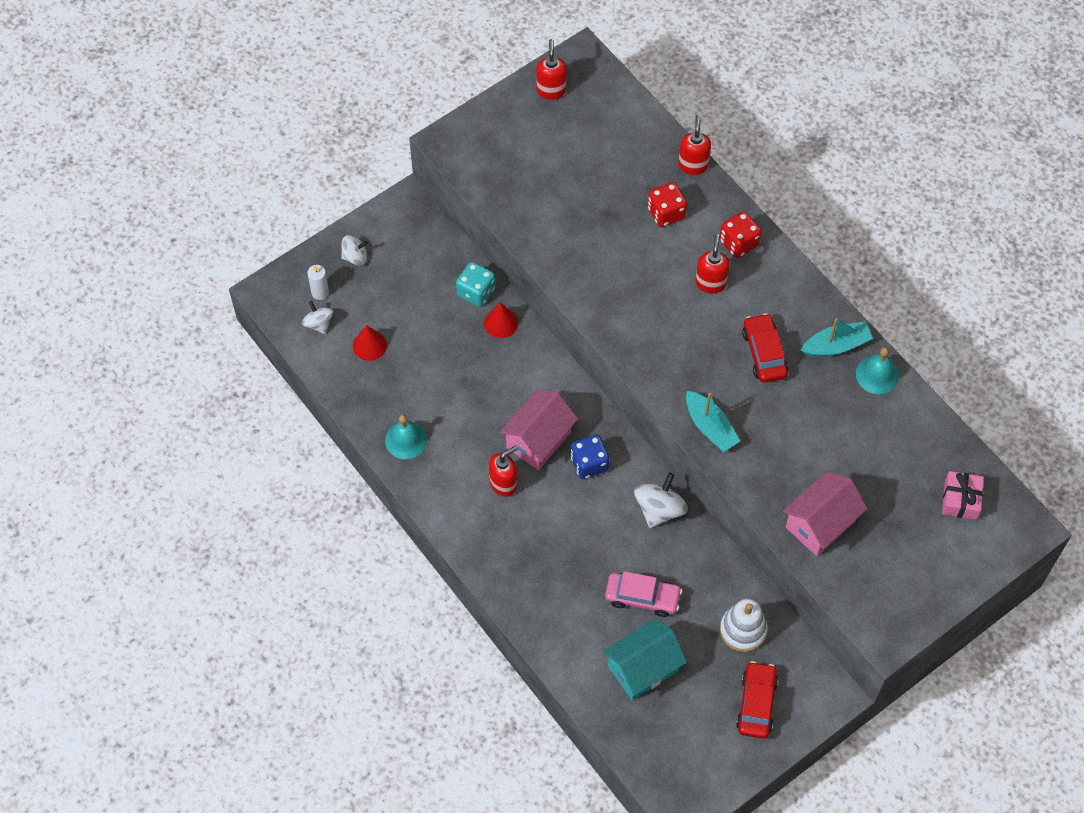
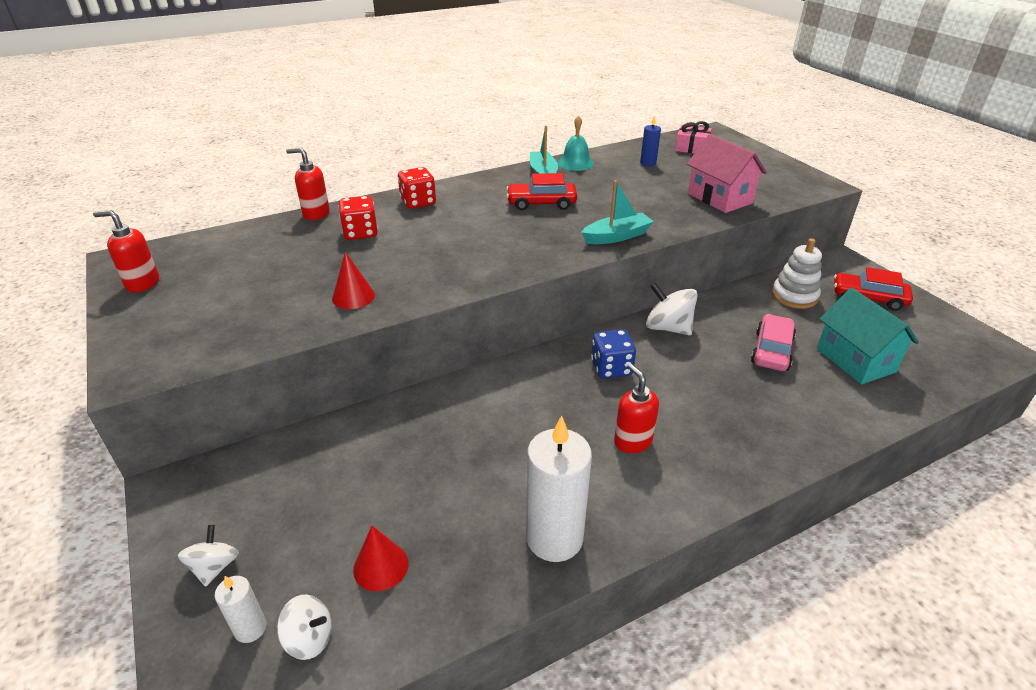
camera: 80 degrees left, 25 degrees down
(318, 323) = (309, 638): white spinning top -> white spinning top turned 150 degrees counterclockwise
(406, 440) = (554, 538): turquoise bell -> white candle
(476, 292) = (350, 434): turquoise dice -> none
(501, 323) = (405, 416): red cone -> red cone (353, 296)
(538, 440) = (575, 403): pink house -> none
(710, 283) = (454, 219): red soap dispenser -> none
(898, 451) = (648, 163): none -> blue candle

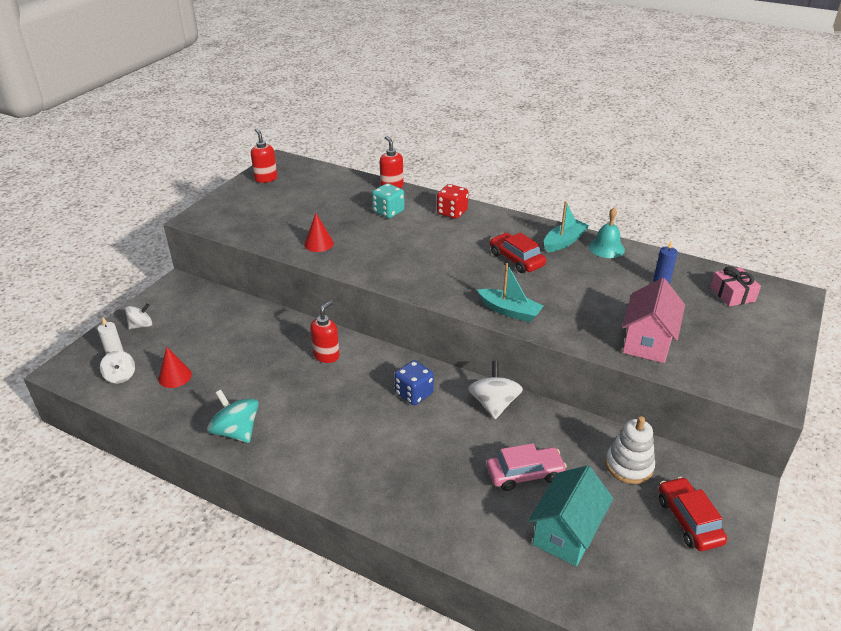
camera: 55 degrees right, 0 degrees up
(360, 233) = (388, 212): red dice -> turquoise dice
(554, 538) = (236, 431): white candle -> turquoise spinning top
(632, 441) = (345, 433): red soap dispenser -> red soap dispenser (326, 355)

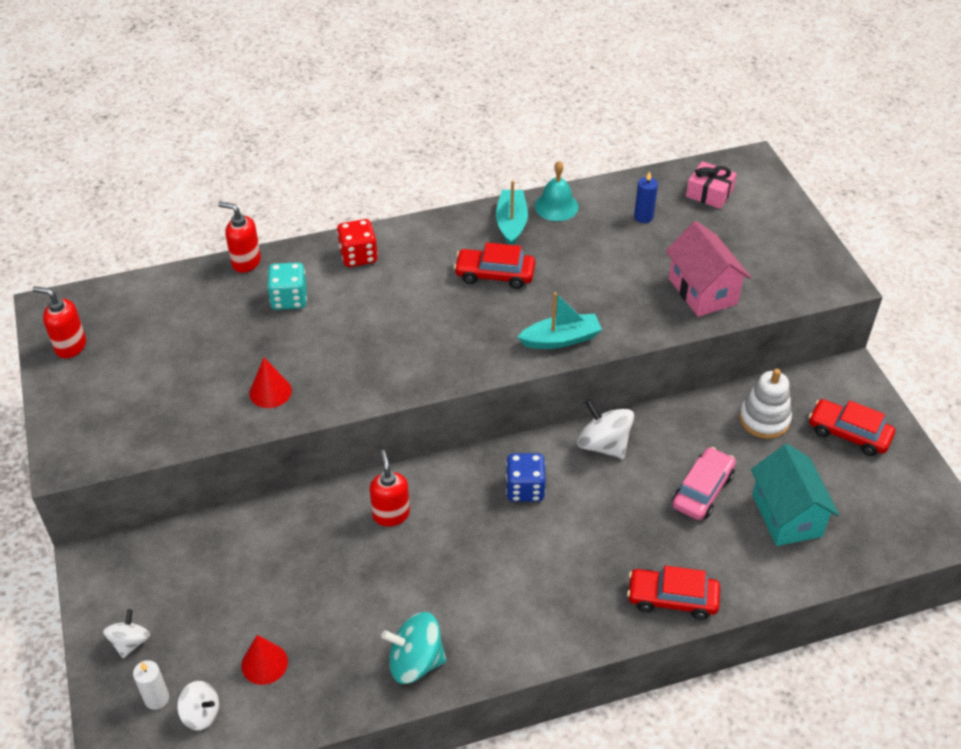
camera: 45 degrees left, 10 degrees up
(418, 517) = (672, 599): none -> red car

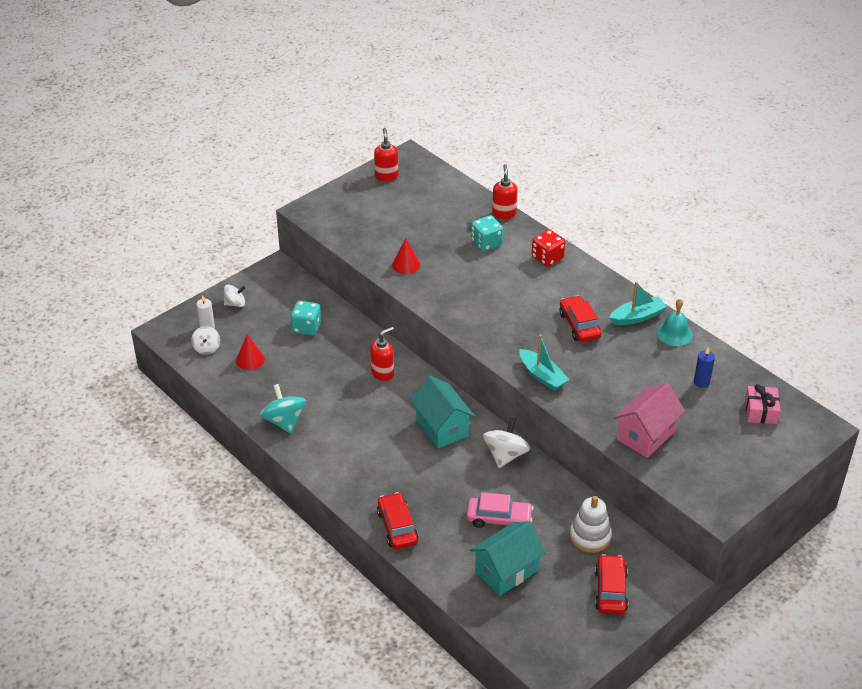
camera: 65 degrees right, 5 degrees down
(245, 569) = (306, 327): none -> turquoise dice
(525, 489) = (442, 427): blue dice -> turquoise house

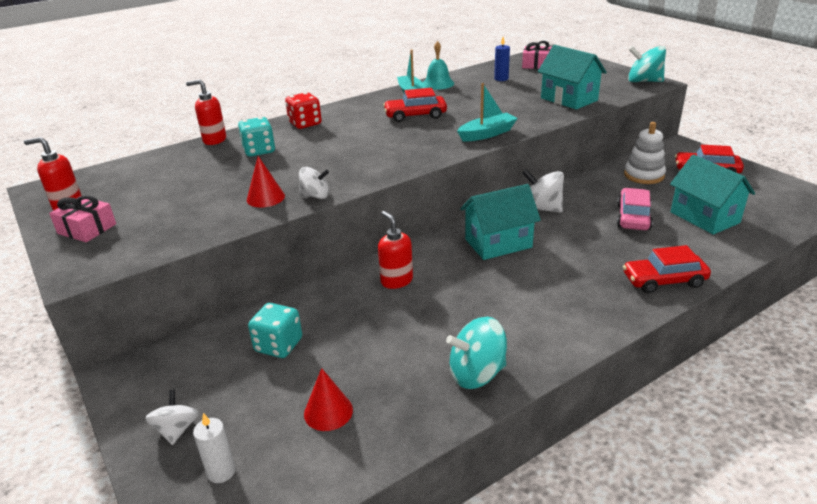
camera: 80 degrees left, 10 degrees down
(207, 348) = (277, 472): white spinning top -> white spinning top (315, 196)
(356, 195) = (87, 229): none -> pink gift
(646, 435) = (569, 99): pink house -> turquoise house
(720, 503) = (644, 81): none -> turquoise spinning top

